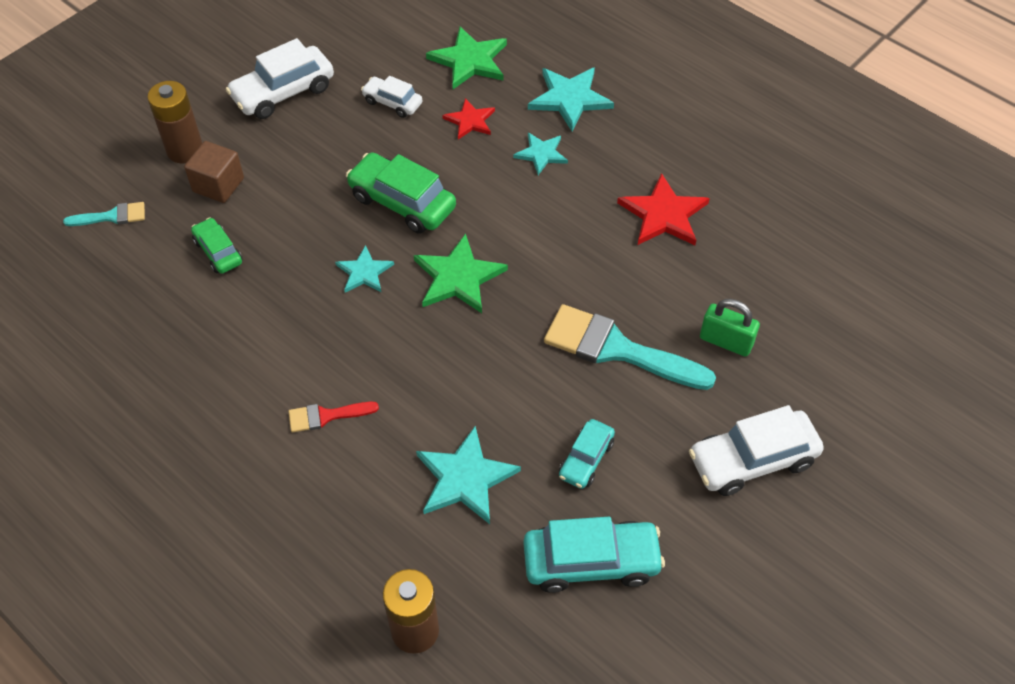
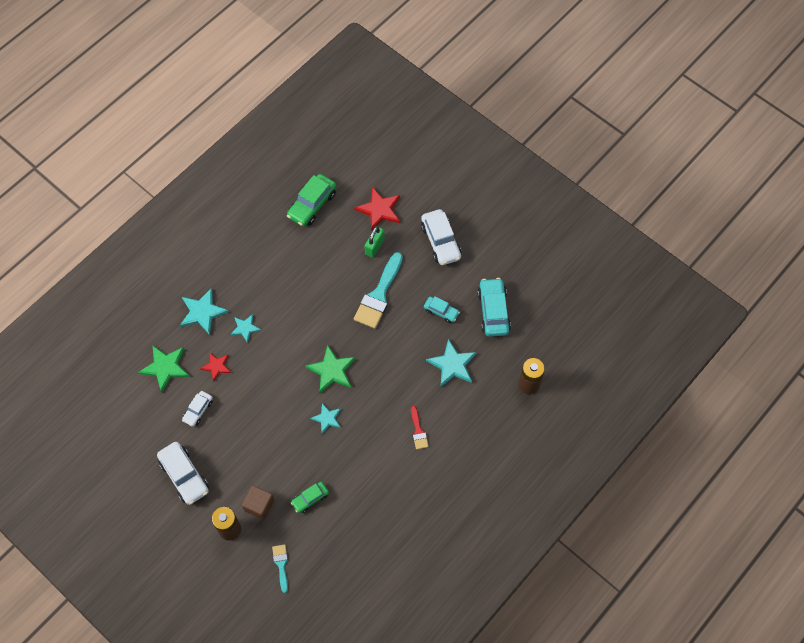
camera: 90 degrees left, 10 degrees up
(402, 202) = (278, 401): green car -> green car (312, 205)
(663, 214) = (292, 268): red star -> red star (379, 210)

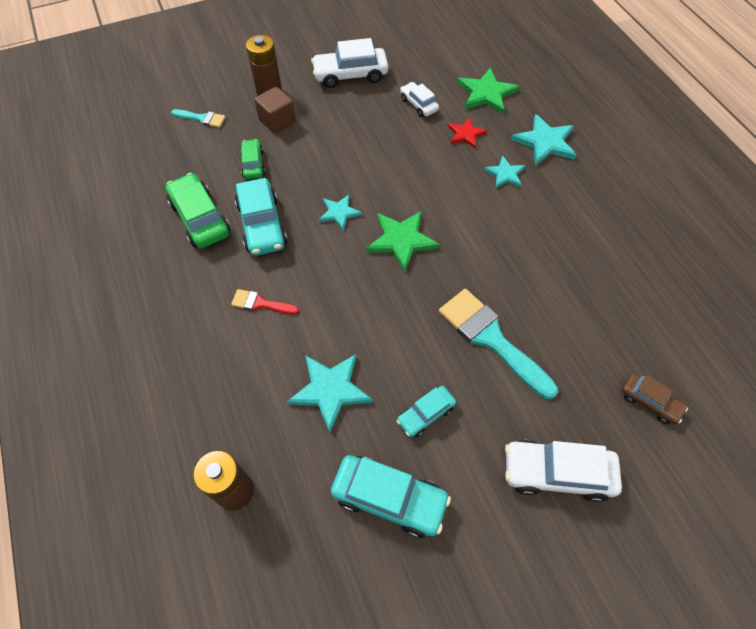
camera: 115 degrees right, 5 degrees down
(312, 205) = (682, 311): green car -> green car (200, 218)
(360, 462) = (262, 225): none -> turquoise car
(374, 246) = (580, 367): green padlock -> none
(379, 210) = (649, 402): red star -> brown car

